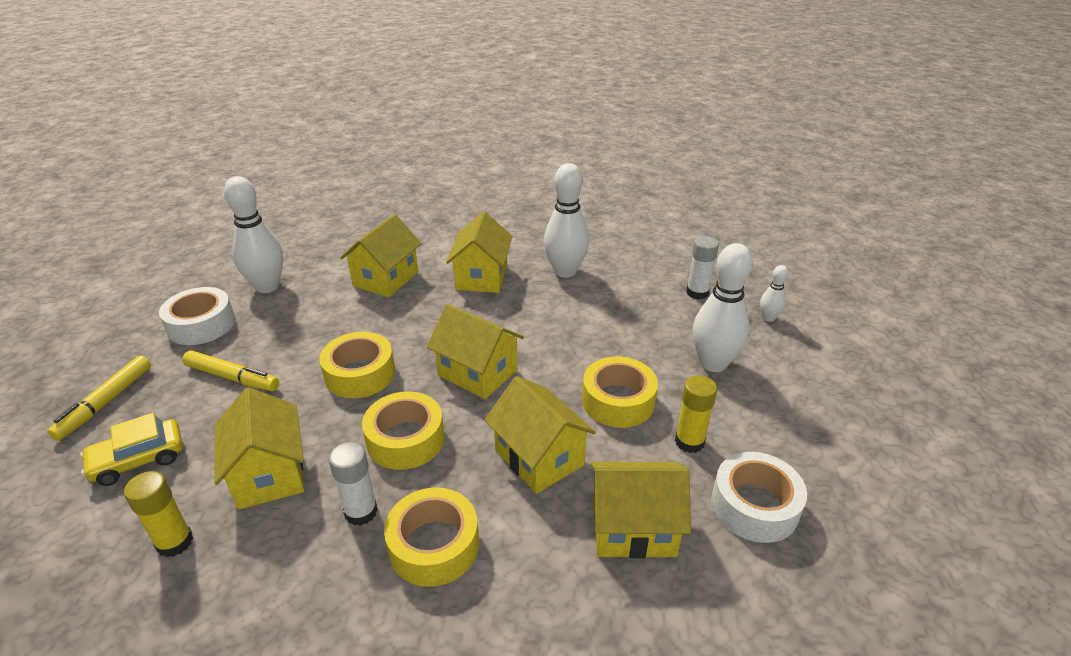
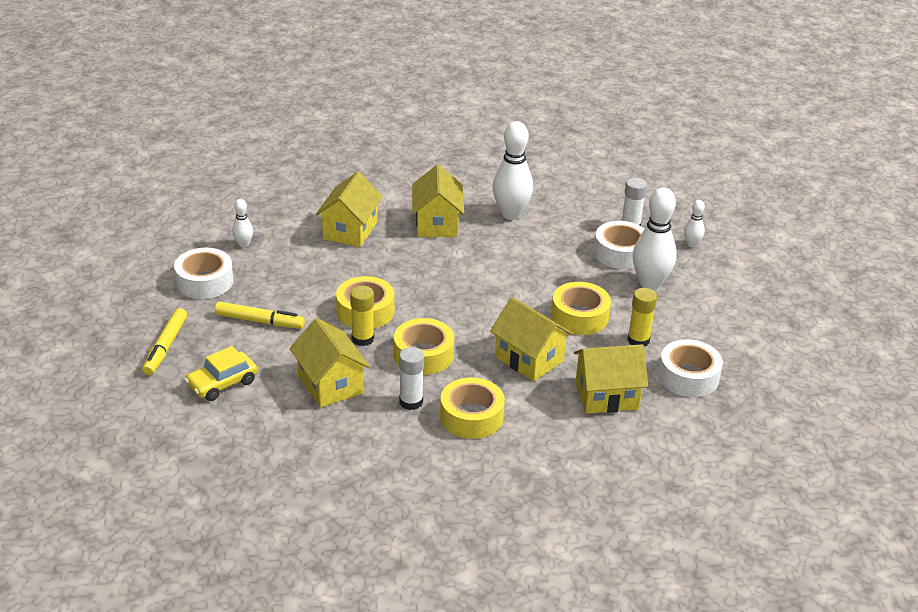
camera: 10 degrees left, 0 degrees up
(175, 542) = (286, 429): yellow glue stick -> yellow glue stick (362, 339)
(267, 286) = (243, 244): white bowling pin -> white bowling pin, size x0.49
(477, 372) = (462, 303): yellow house -> none
(681, 323) = (620, 253): none -> white tape

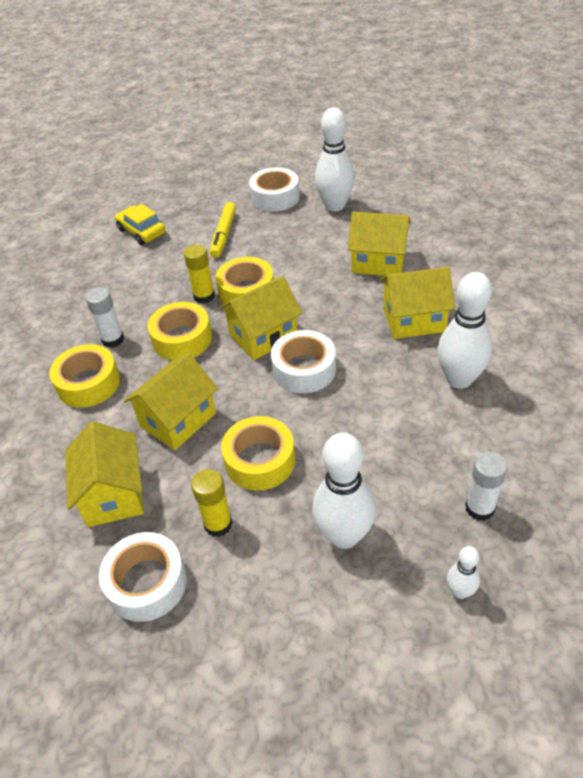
camera: 90 degrees right, 10 degrees up
(165, 347) = (186, 197): yellow marker -> none
(243, 244) = (335, 206): white bowling pin -> white bowling pin, size x2.04
(330, 384) = (139, 287): yellow house -> yellow house (263, 336)
(620, 253) = (408, 498): white tape -> white tape (304, 369)

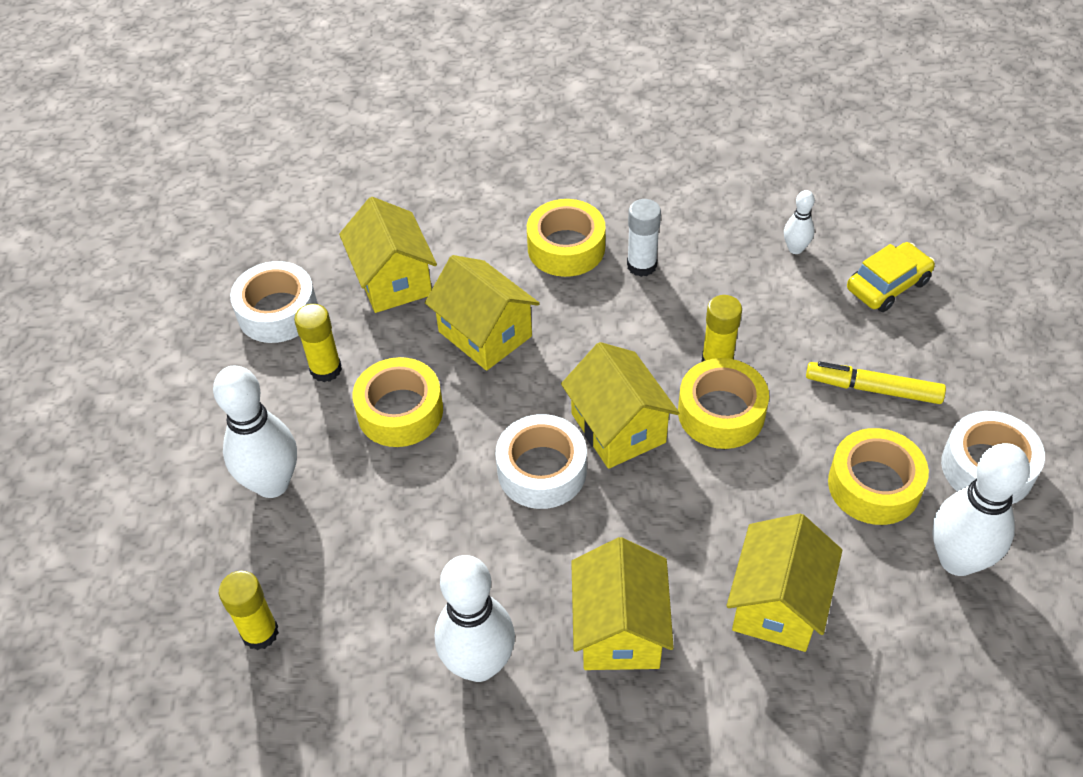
camera: 95 degrees right, 5 degrees up
(113, 494) = (393, 280): yellow house -> yellow house turned 75 degrees clockwise
(182, 339) = (629, 337): yellow tape -> yellow tape (874, 485)
(460, 591) = (165, 584): white bowling pin -> white bowling pin (795, 249)
(480, 508) = (260, 633): white glue stick -> yellow glue stick

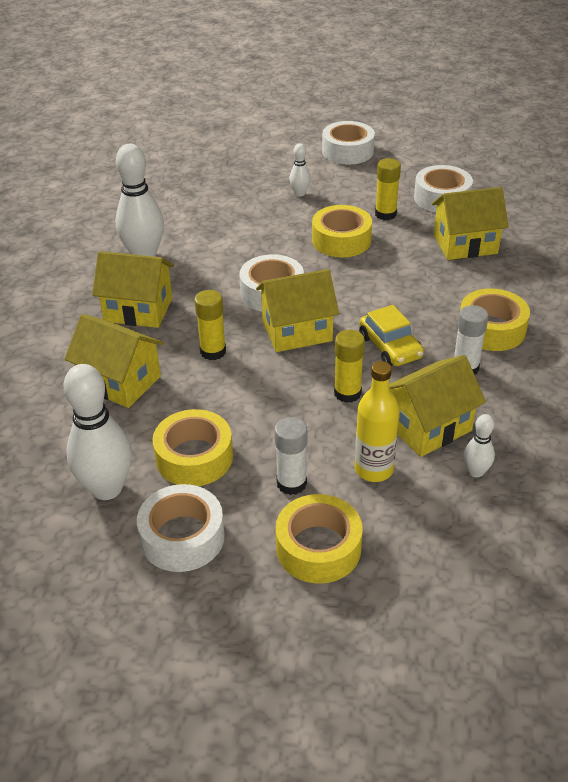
camera: 100 degrees right, 10 degrees down
(133, 440) = (347, 151): none -> white tape
(260, 633) = (201, 188): yellow glue stick -> yellow glue stick (213, 351)
(272, 483) = (300, 193): white bowling pin -> white bowling pin, size x0.49
(485, 334) = (403, 280): yellow house -> yellow house (428, 427)
(721, 413) = (294, 385): yellow tape -> yellow tape (318, 548)
(825, 325) = (374, 469): none -> yellow bottle
(873, 389) = (291, 483): yellow marker -> white glue stick
(888, 285) = (416, 529): yellow car -> yellow car (390, 347)

